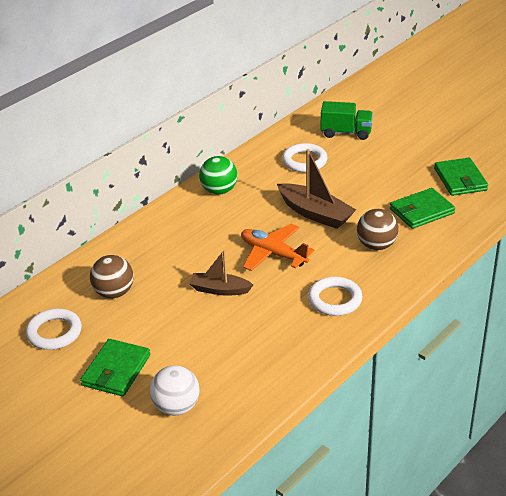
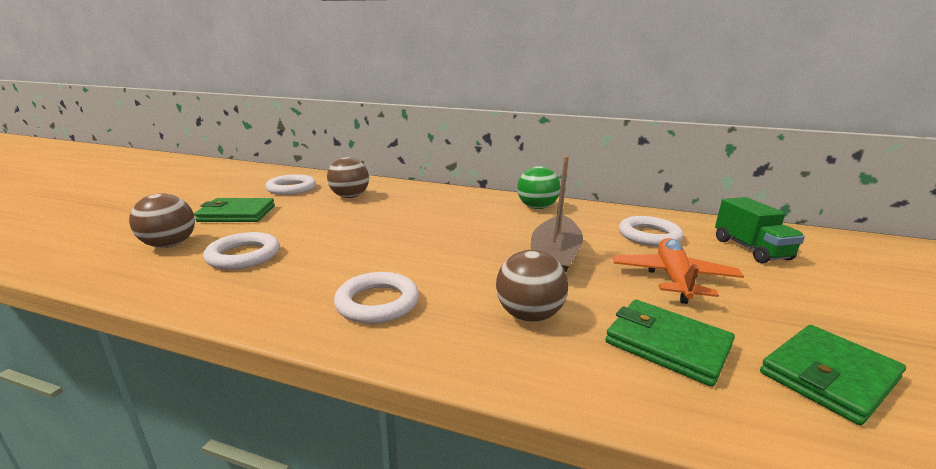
camera: 65 degrees right, 15 degrees down
(176, 407) = (170, 245): white ball -> brown ball
(219, 290) = (371, 233): brown boat -> none
(226, 361) = (243, 256): none -> white ring
(273, 254) = (451, 248): orange plane -> orange plane (673, 278)

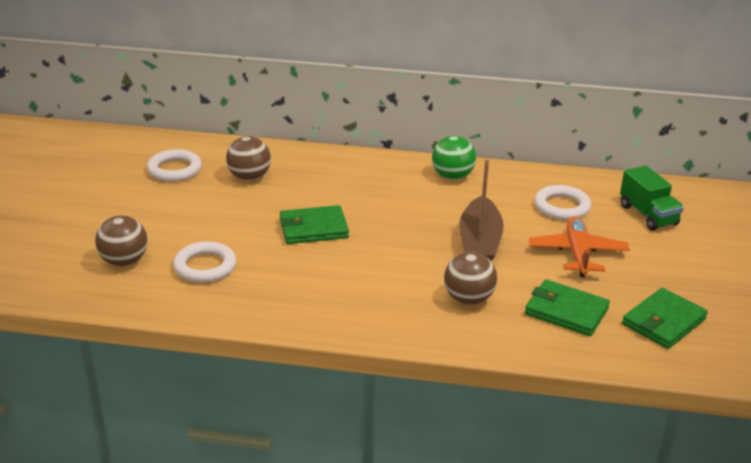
camera: 10 degrees left, 10 degrees up
(237, 214) = (149, 215): green wallet -> green wallet (313, 228)
(377, 303) = (350, 300): white ring -> none

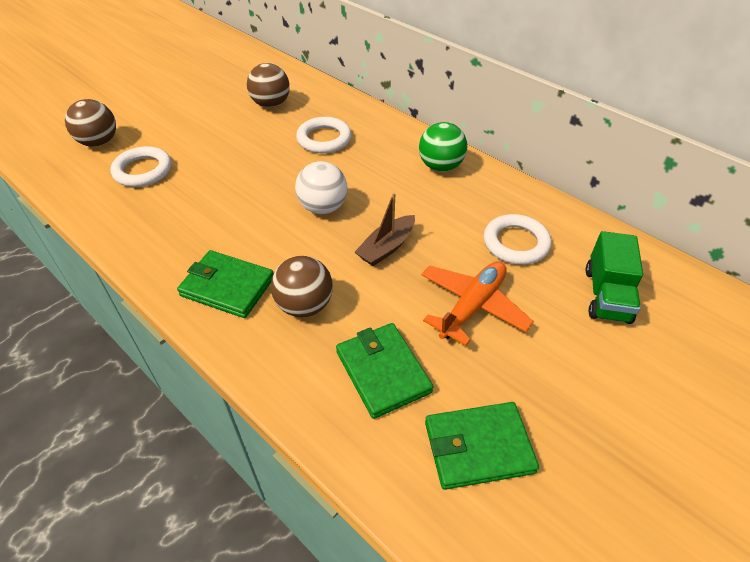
camera: 35 degrees right, 15 degrees up
(174, 169) = (227, 78): white ring -> white ring (324, 139)
(313, 228) = (262, 170): green wallet -> green wallet (227, 286)
(399, 235) = (323, 207): none -> white ball
(479, 242) = (386, 247): brown boat -> brown boat, size x0.65

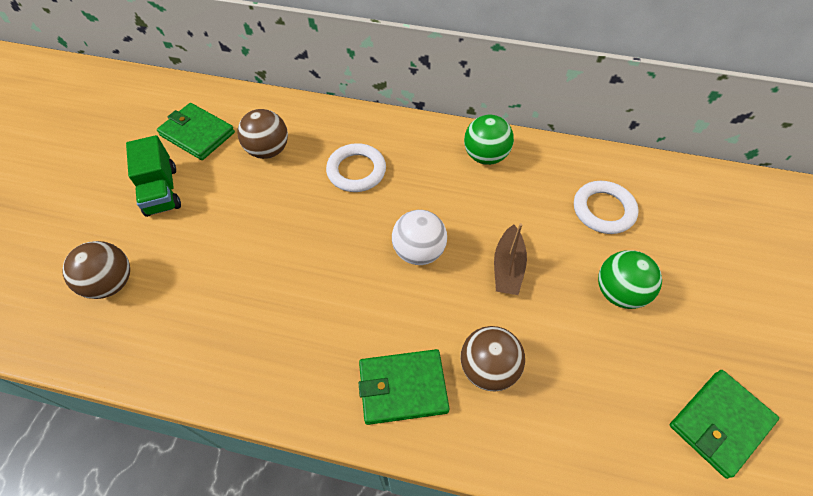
camera: 30 degrees left, 10 degrees up
(143, 171) = (197, 296): white ring -> none
(383, 371) = (602, 397): green wallet -> green wallet (197, 134)
(472, 307) = (618, 292): orange plane -> green ball
(607, 295) = (701, 228): green truck -> green truck (161, 191)

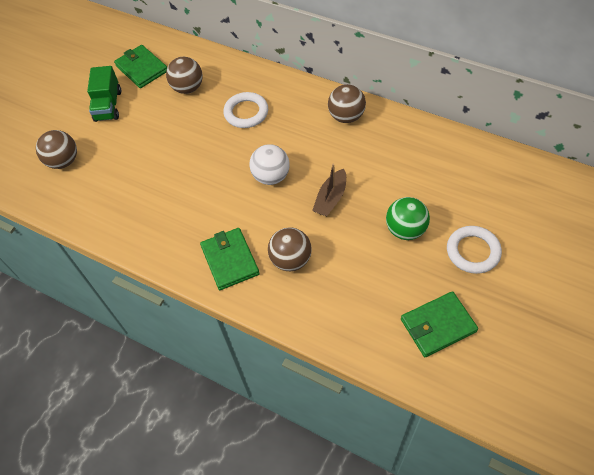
camera: 20 degrees right, 0 degrees up
(402, 387) = (230, 260): green wallet -> green wallet turned 60 degrees clockwise
(485, 156) = (346, 116): green ball -> brown ball
(603, 210) = (421, 171): white ring -> white ring (473, 251)

